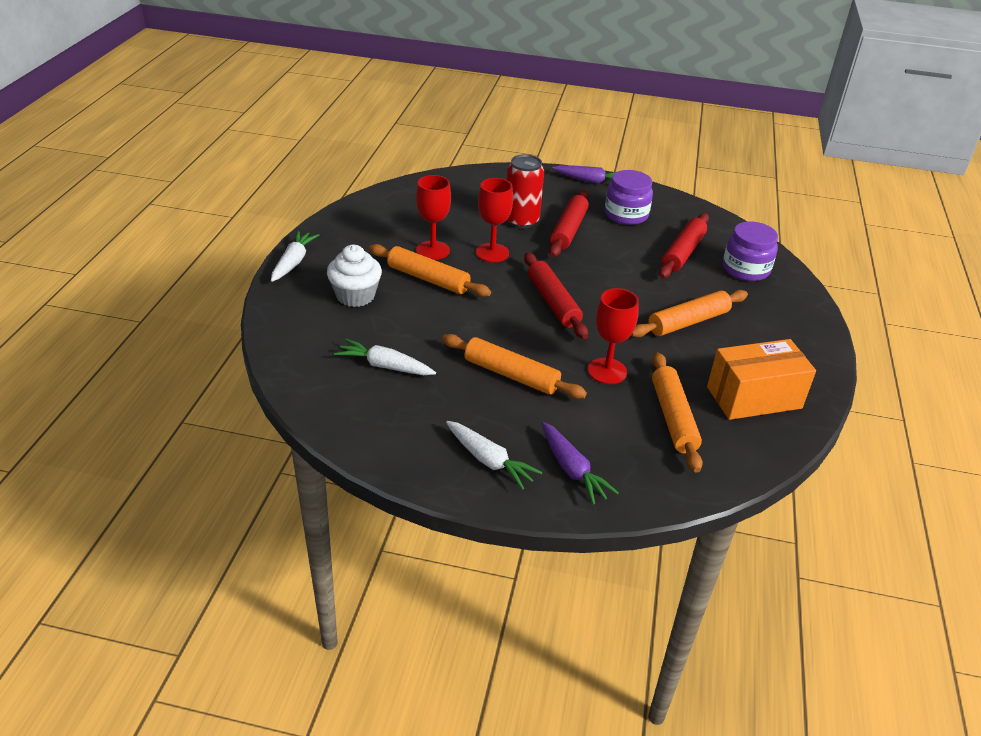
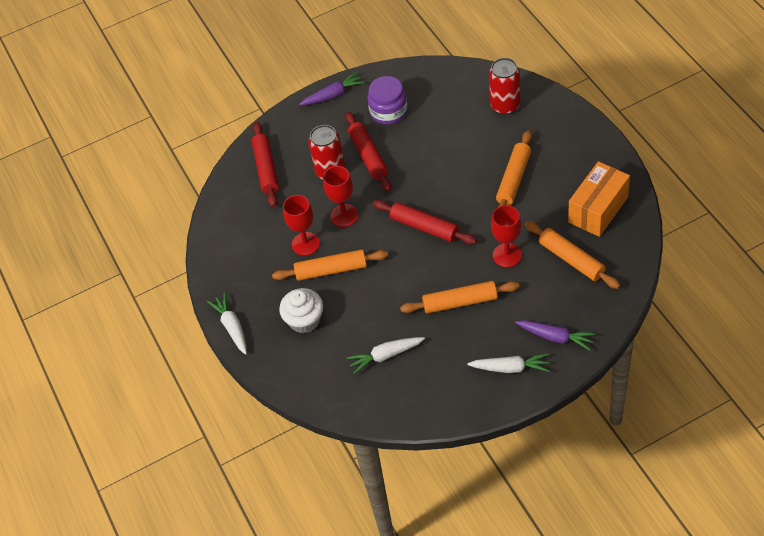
camera: 30 degrees left, 15 degrees up
(683, 253) = (456, 120): red rolling pin -> red rolling pin (266, 169)
(745, 269) = (505, 105): purple jar -> red can

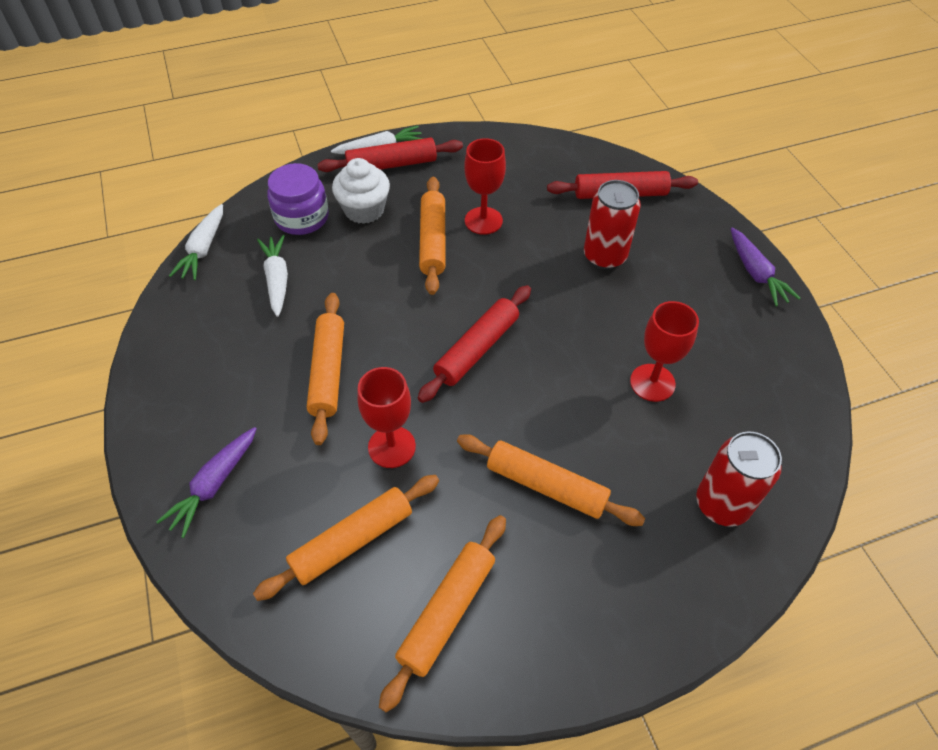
camera: 90 degrees right, 0 degrees up
(344, 215) = (521, 263): red goblet -> red goblet (652, 383)
(368, 156) = (627, 301): red rolling pin -> red rolling pin (391, 165)
(388, 111) = (717, 335): purple jar -> purple jar (302, 218)
(510, 368) = (191, 414): white carrot -> white carrot (203, 249)
(598, 209) = (447, 612): orange box -> orange rolling pin

